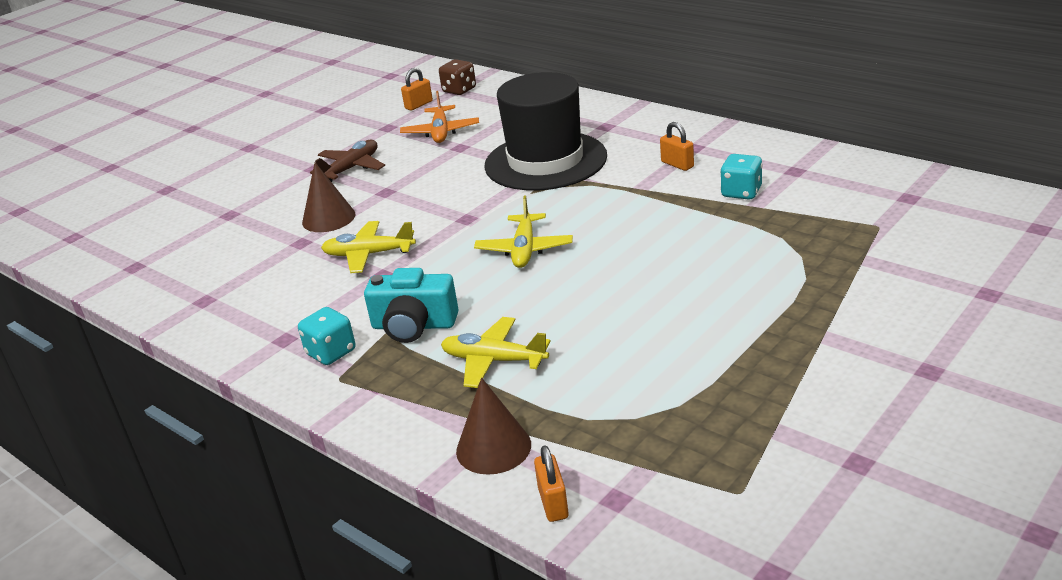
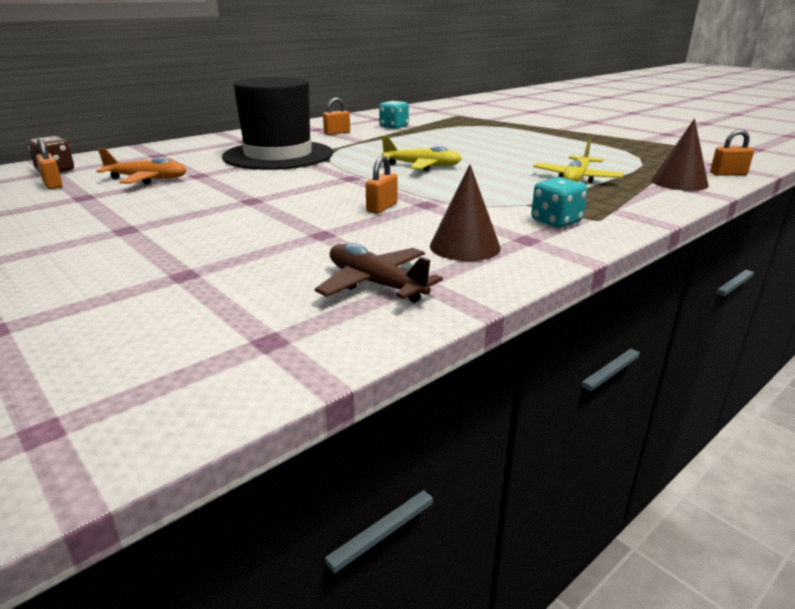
camera: 85 degrees left, 5 degrees down
(328, 218) = (279, 222): brown cone -> brown cone (465, 246)
(351, 168) = (164, 212): brown plane -> brown plane (375, 284)
(369, 254) = (382, 208): yellow plane -> orange padlock
(414, 325) = (520, 196): turquoise camera -> none

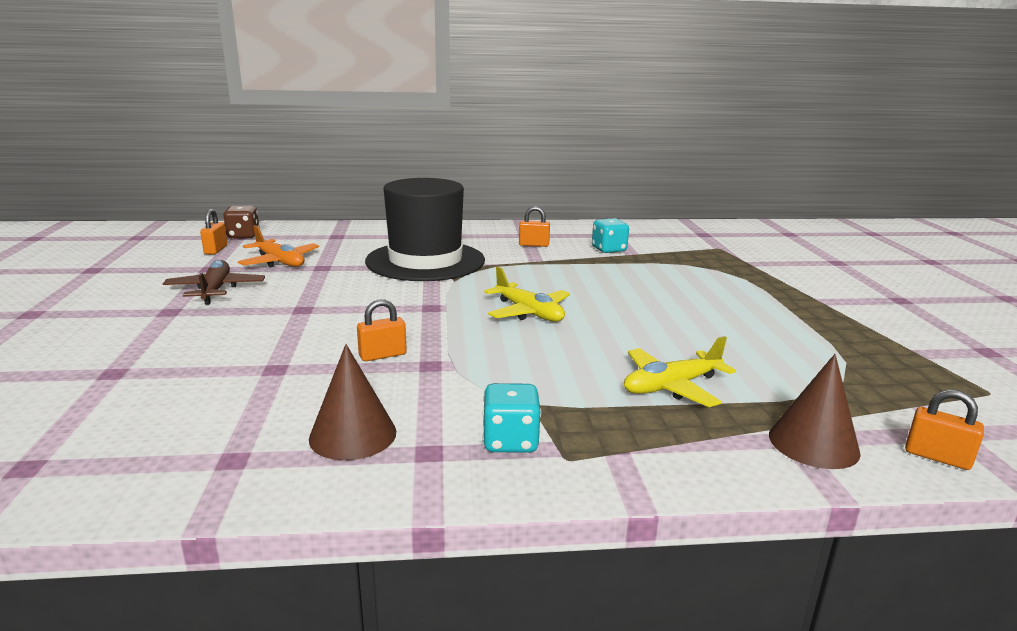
camera: 35 degrees right, 5 degrees down
(375, 284) = (197, 445): brown plane -> brown plane (216, 290)

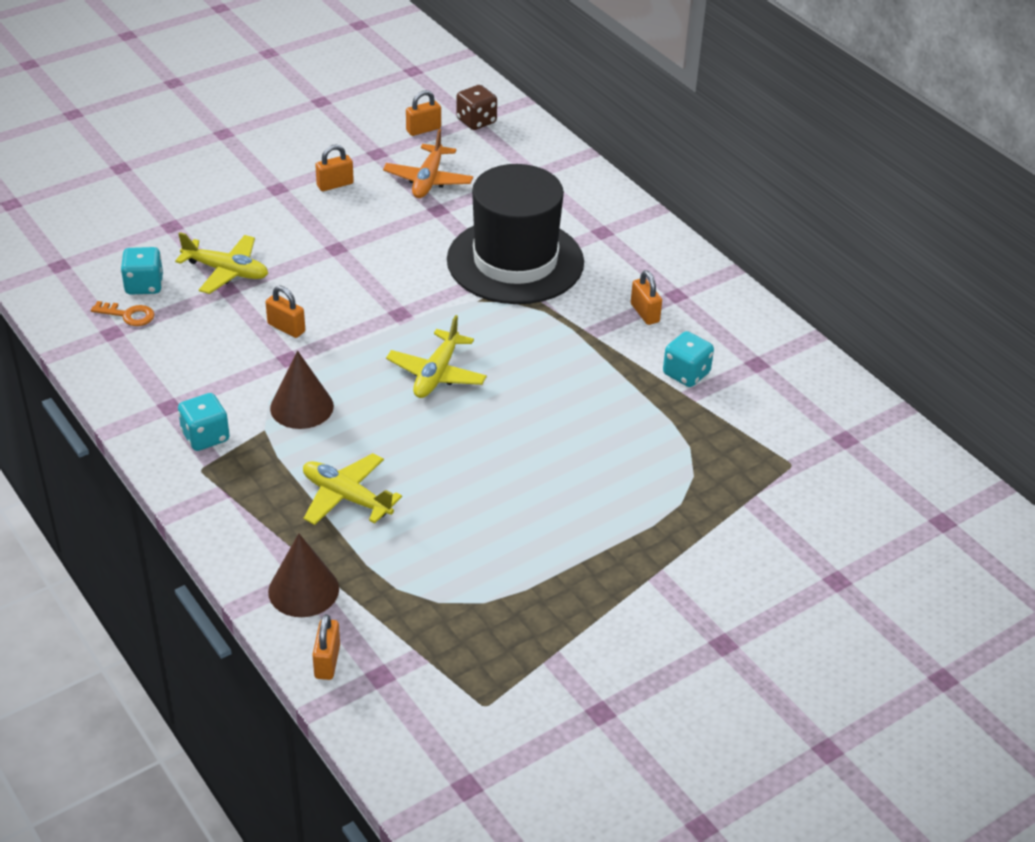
camera: 60 degrees right, 20 degrees up
(183, 414) = (144, 285): none -> turquoise dice
(216, 290) = (335, 185): brown plane -> orange padlock
(219, 439) = (128, 315): none -> orange key
(246, 362) = (226, 271): none -> yellow plane
(353, 435) = (167, 365): brown cone -> brown cone (301, 407)

